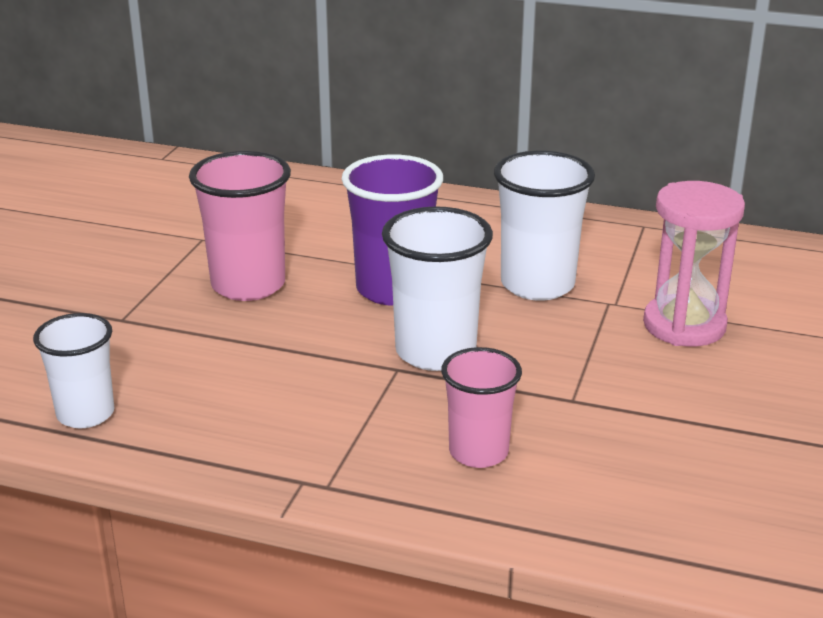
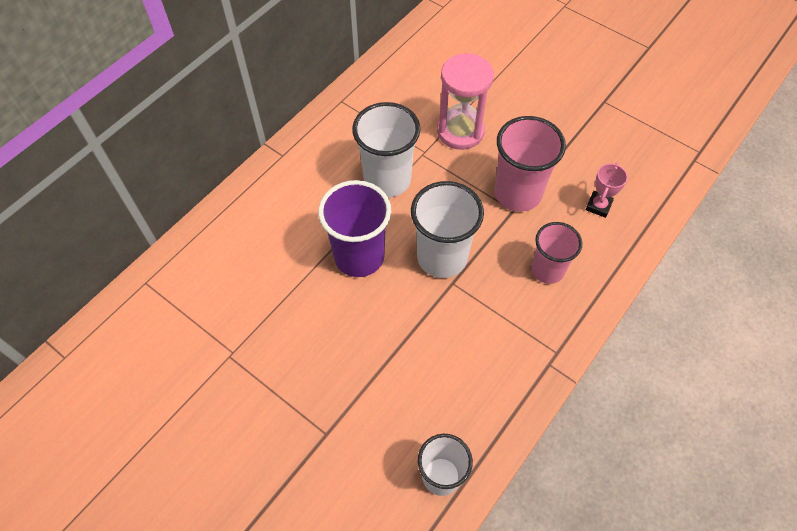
camera: 70 degrees left, 30 degrees up
(248, 285) = (314, 340): pink cup -> pink cup (517, 193)
(655, 488) = (598, 206): none -> pink trophy

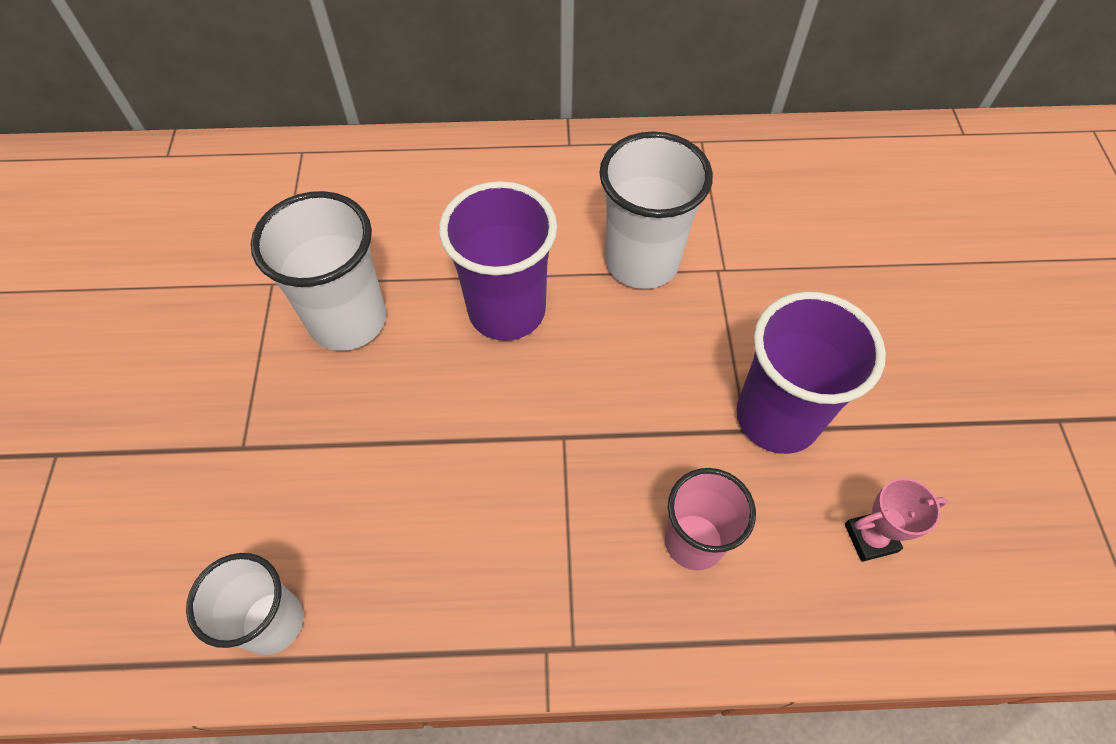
camera: 50 degrees right, 0 degrees up
(442, 257) = (589, 398): white cup -> white cup (348, 320)
(460, 131) = (798, 284): pink hourglass -> none
(517, 193) = (777, 417): pink cup -> purple cup

